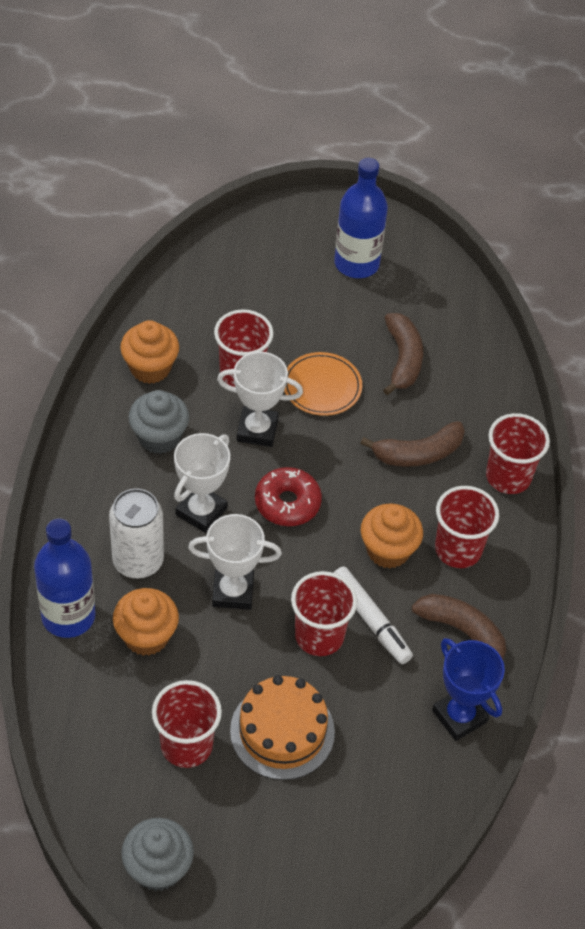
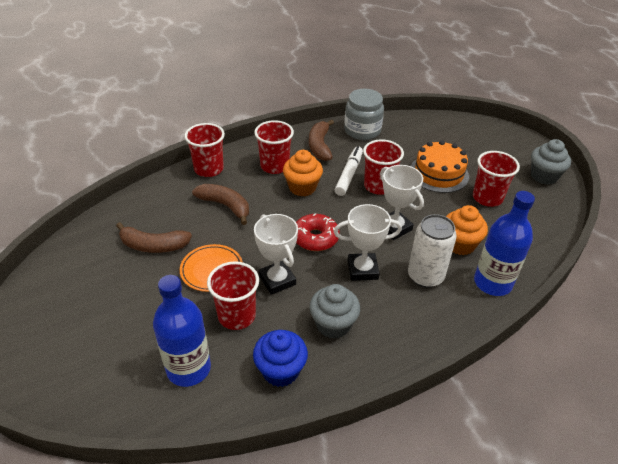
camera: 125 degrees left, 10 degrees down
(150, 368) = (280, 371): orange cupcake -> blue cupcake
(356, 263) = (72, 314): blue bottle -> blue bottle (188, 368)
(403, 359) = (153, 246): brown banana -> brown banana turned 135 degrees counterclockwise
(459, 716) = (362, 130): blue trophy -> grey jar

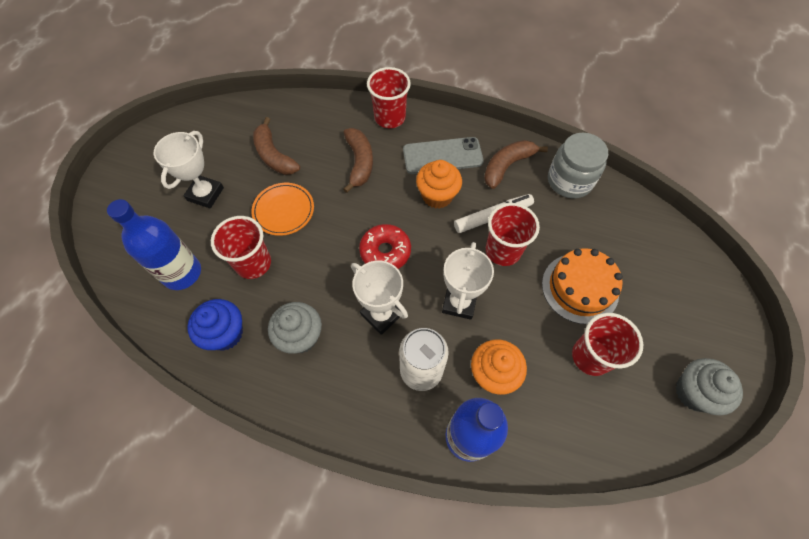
camera: 50 degrees right, 20 degrees up
(275, 166) = (442, 156): red cup -> grey phone
(277, 280) = (312, 261): white trophy -> white trophy (205, 194)

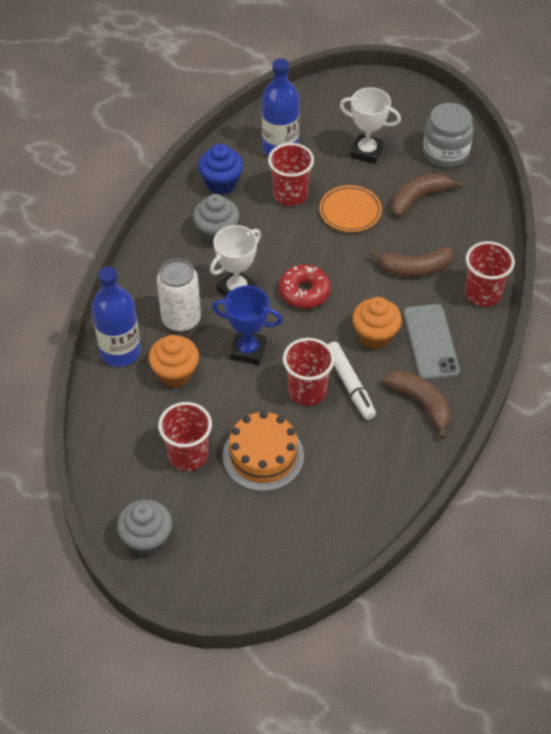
camera: 90 degrees right, 10 degrees down
(459, 302) = (248, 350): white trophy -> blue trophy
(569, 181) = (404, 464): grey jar -> grey jar (445, 152)

